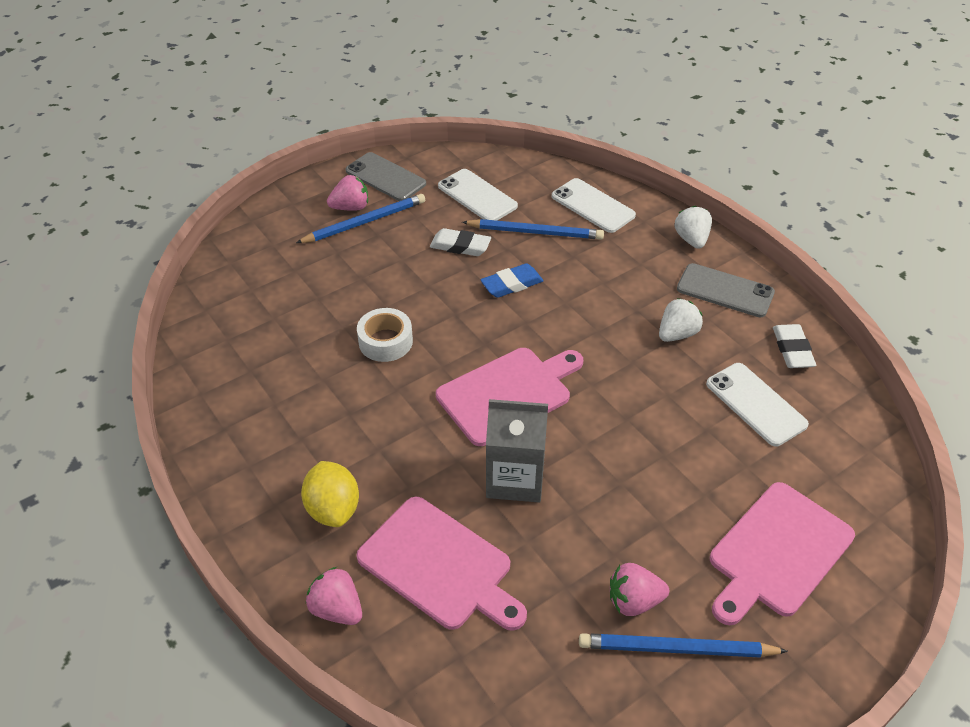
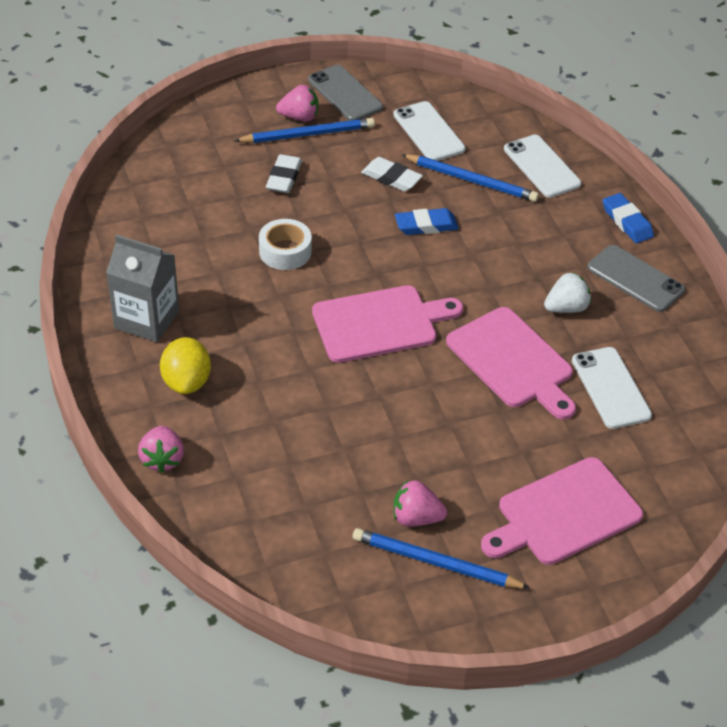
camera: 15 degrees right, 0 degrees up
(337, 609) = (162, 459): pink strawberry -> pink strawberry turned 150 degrees counterclockwise
(439, 566) = (260, 449): pink cutting board -> pink cutting board (512, 361)
(515, 478) = (355, 396): grey carton -> grey carton (147, 319)
(691, 239) = (627, 222): white strawberry -> blue eraser
(792, 350) = (673, 348): white eraser -> white eraser (284, 178)

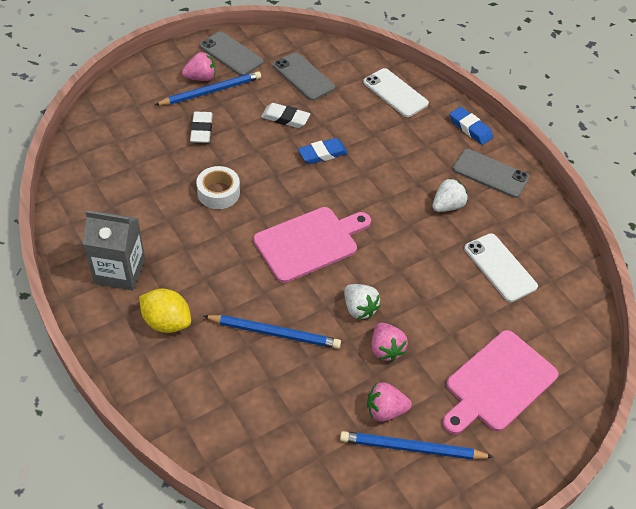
camera: 15 degrees left, 5 degrees up
(162, 459) = (163, 397): pink strawberry -> pink strawberry (385, 349)
(187, 382) = (167, 322): yellow lemon -> yellow lemon turned 45 degrees counterclockwise
(418, 405) = (359, 308): none -> white strawberry
(429, 132) = (303, 77): white phone -> grey phone
(471, 180) = (346, 111): blue pencil -> blue pencil (274, 333)
(512, 361) = (420, 258): pink cutting board -> none

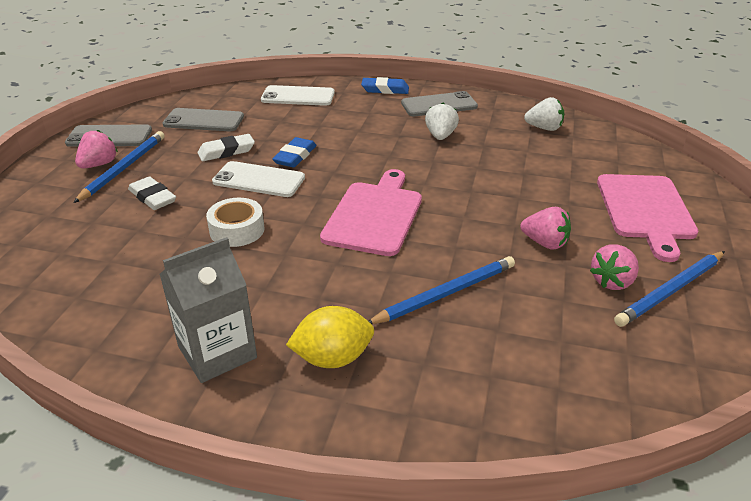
camera: 40 degrees left, 15 degrees down
(359, 308) = (483, 231): white strawberry -> white strawberry (544, 128)
(500, 267) = (532, 148): white phone -> white phone (259, 180)

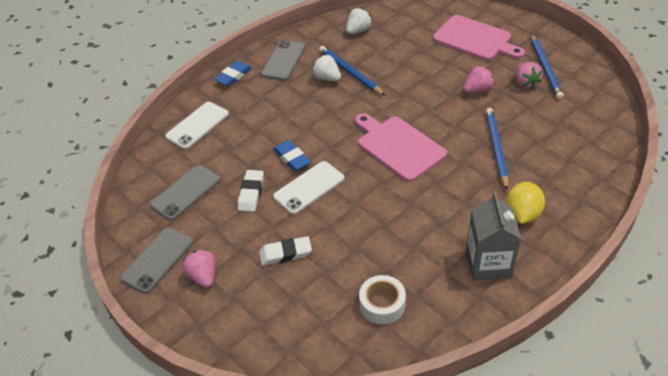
camera: 55 degrees left, 10 degrees up
(123, 168) = (224, 261): blue pencil -> blue pencil (350, 72)
(237, 230) = (366, 218): white tape -> white tape (382, 304)

